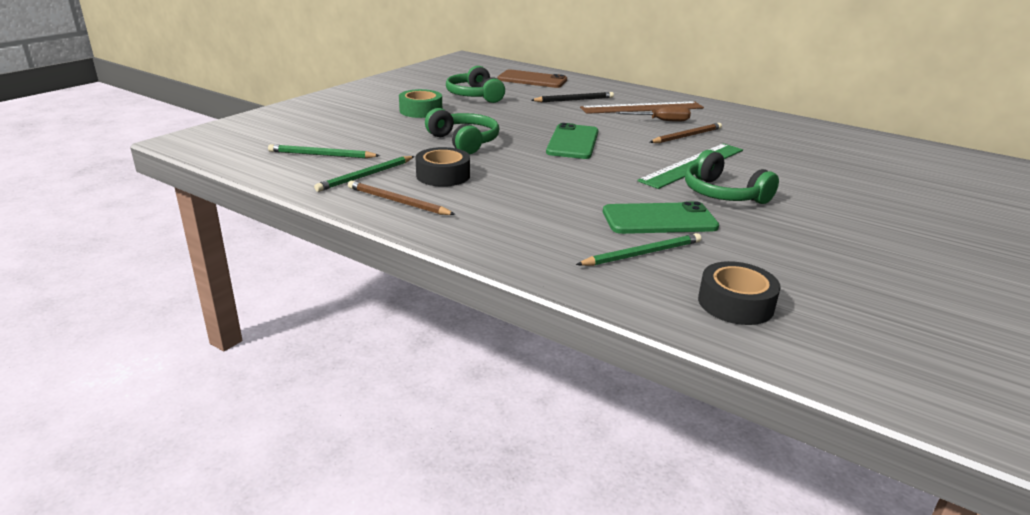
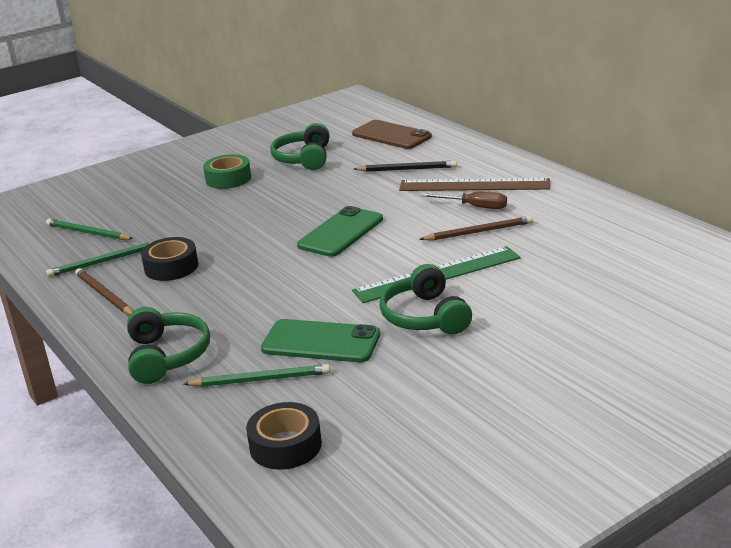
camera: 25 degrees right, 0 degrees up
(464, 142) = (231, 224): green headphones -> green headphones (167, 356)

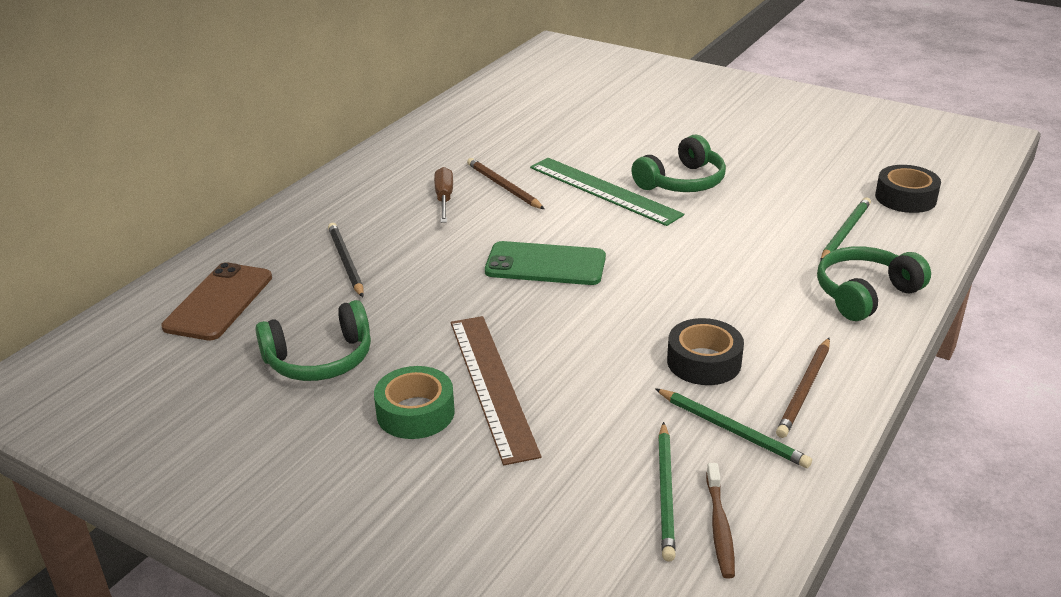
camera: 115 degrees left, 5 degrees up
(49, 242) = (719, 527): none -> brown toothbrush
(260, 379) = (844, 232): green pencil -> green pencil turned 60 degrees clockwise
(321, 342) = (764, 219): green phone -> none
(474, 185) = (385, 209): brown ruler -> brown ruler (492, 385)

